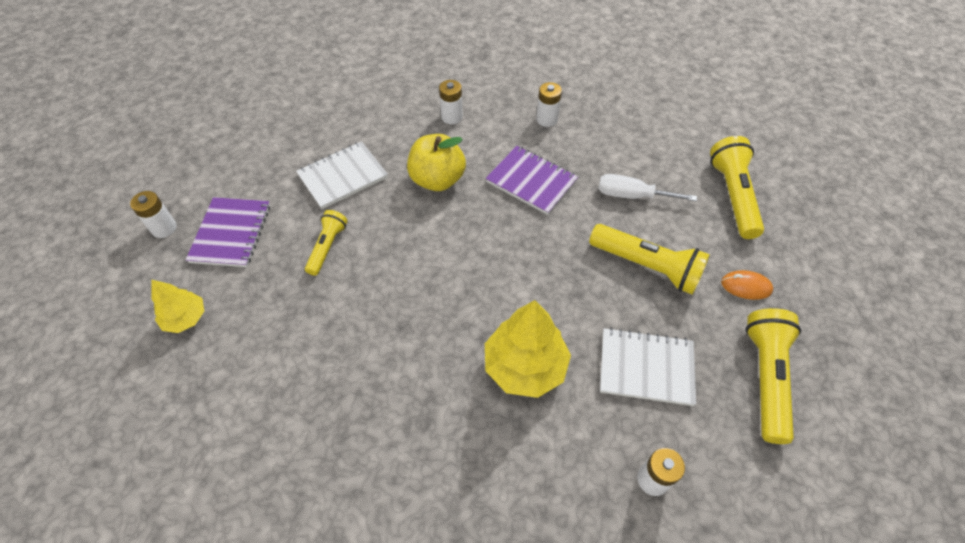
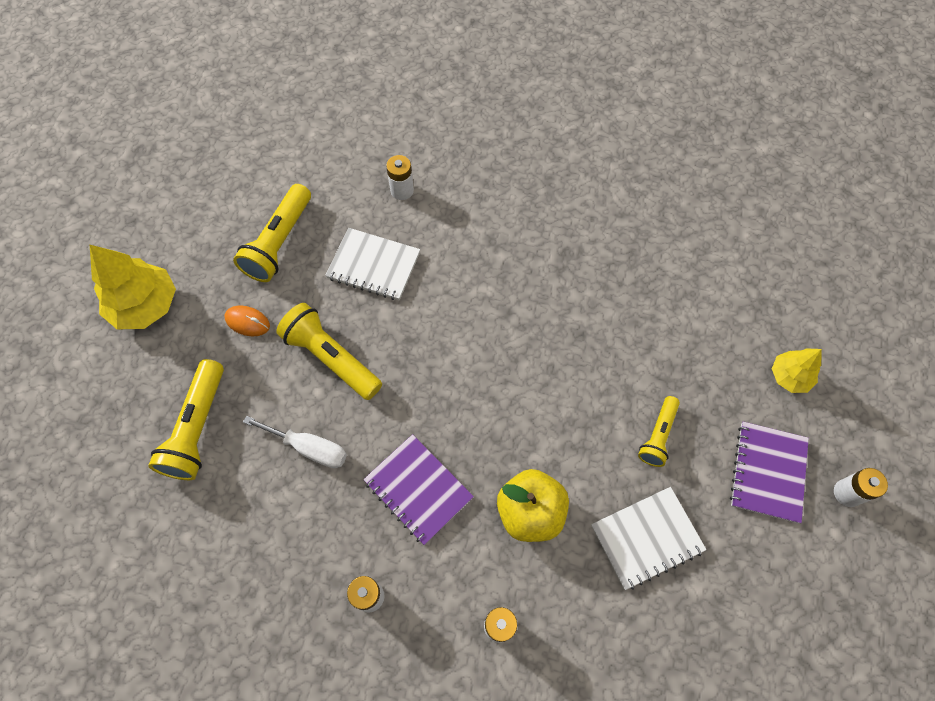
camera: 170 degrees left, 10 degrees up
(525, 366) = (476, 283): yellow tree -> yellow tree (145, 305)

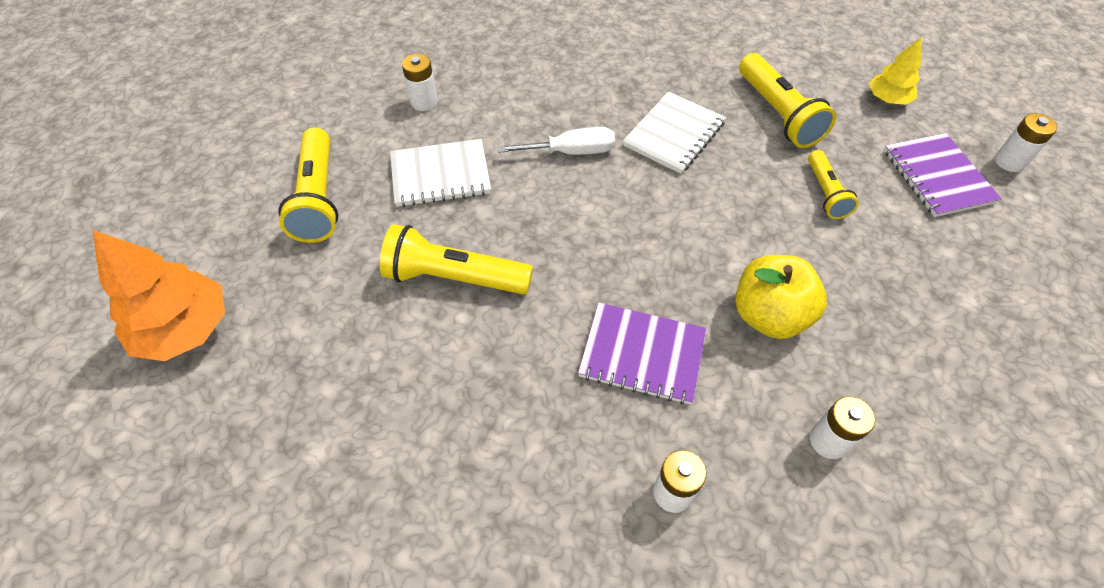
camera: 30 degrees left, 10 degrees down
(145, 305) = (185, 329): yellow tree -> orange tree
(197, 428) = (338, 426): yellow flashlight -> yellow flashlight (777, 113)
(247, 322) = (330, 287): orange mouse -> none
(309, 448) = (491, 377): white screwdriver -> white screwdriver (571, 152)
(647, 538) = (890, 281): white notebook -> white notebook (674, 134)

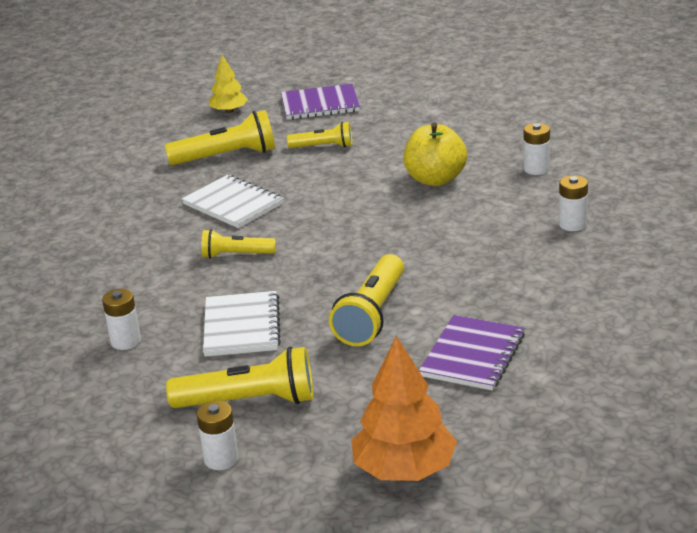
camera: 80 degrees left, 25 degrees down
(571, 152) = (236, 255): white screwdriver -> yellow flashlight
(642, 355) = (463, 230): purple notebook -> purple notebook (473, 355)
(1009, 162) = (314, 79): white battery -> white battery (221, 459)

